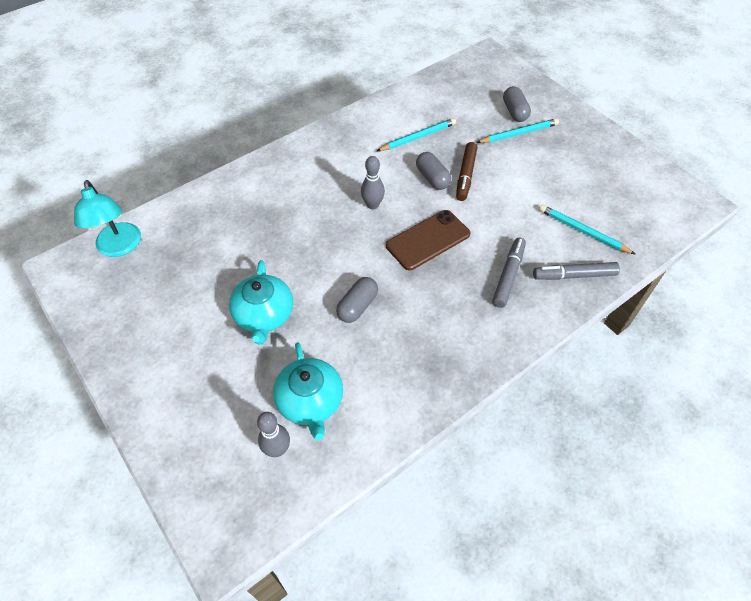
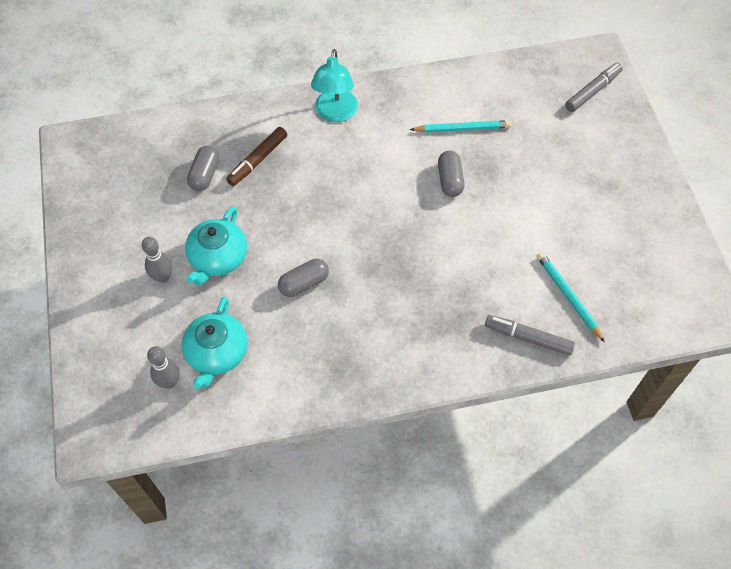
camera: 25 degrees right, 5 degrees up
(120, 247) = (127, 142): turquoise lamp -> turquoise lamp (335, 113)
(372, 205) = (374, 187): grey bowling pin -> grey bowling pin (163, 277)
(428, 240) = (406, 244): brown phone -> none
(465, 175) = (485, 190): brown marker -> brown marker (257, 160)
(508, 276) = (462, 312): grey marker -> grey marker (592, 91)
(514, 112) = (584, 135): grey capsule -> grey capsule (205, 175)
(519, 133) = (572, 163): turquoise pencil -> none

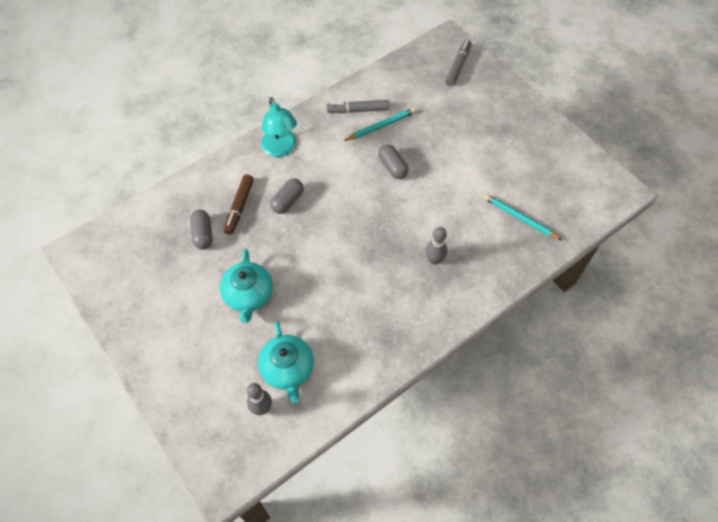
camera: 25 degrees left, 0 degrees up
(163, 277) = (212, 328): grey bowling pin -> grey bowling pin (434, 260)
(304, 283) = (326, 287): grey capsule -> grey capsule (287, 201)
(528, 338) = (509, 259): grey marker -> grey marker (358, 110)

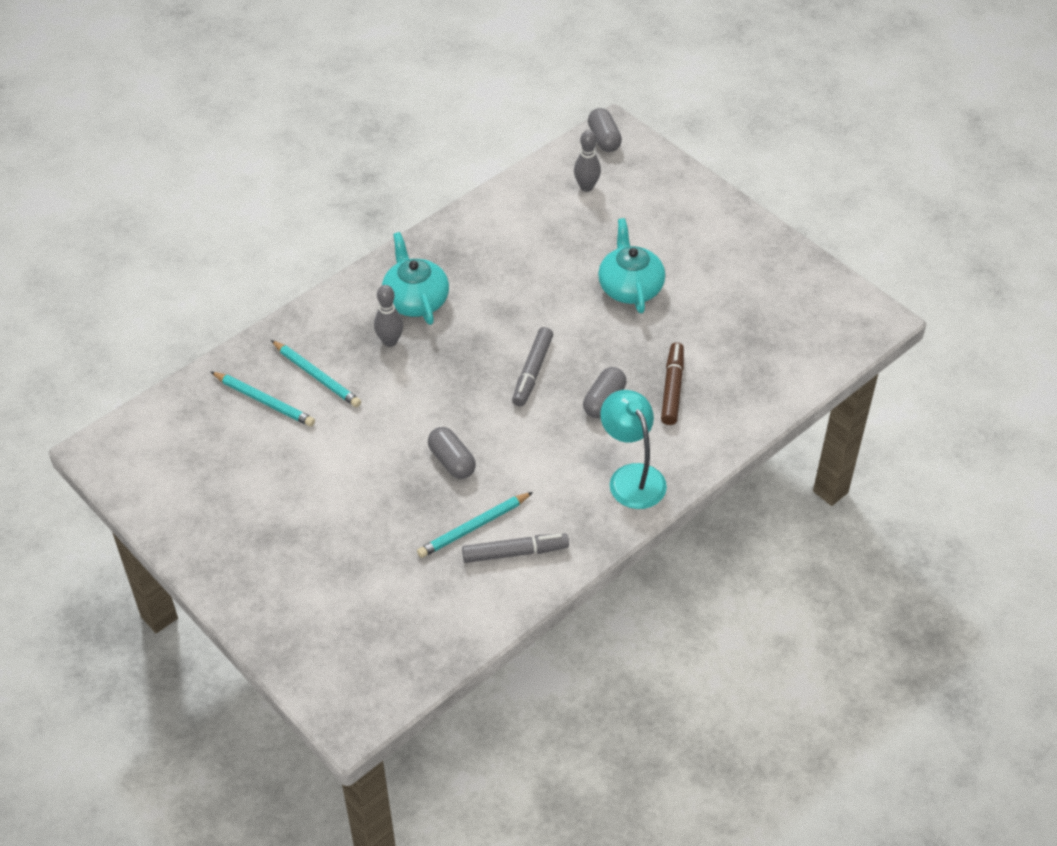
camera: 175 degrees right, 10 degrees down
(203, 234) = (712, 351): grey capsule -> grey capsule (604, 139)
(287, 369) = (565, 221): turquoise teapot -> turquoise teapot (415, 300)
(458, 66) = (337, 655): grey marker -> grey marker (532, 372)
(485, 235) = (317, 376): none -> turquoise pencil

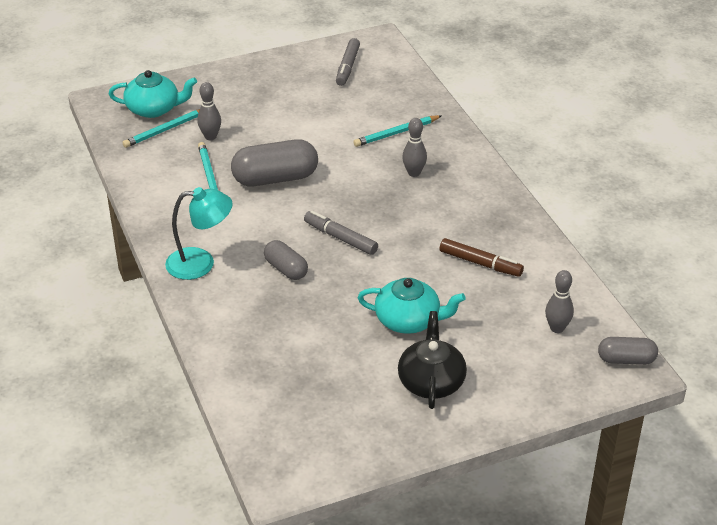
camera: 110 degrees right, 10 degrees down
(264, 401) = (385, 107): turquoise pencil -> turquoise pencil (165, 130)
(392, 556) = (210, 137): none -> grey bowling pin
(415, 300) = (453, 194): turquoise teapot -> turquoise teapot (154, 109)
(452, 461) = (275, 178): grey capsule -> grey capsule, size x1.72
(515, 553) = (173, 189): grey marker -> grey marker (347, 67)
(672, 388) = (276, 312): brown marker -> brown marker (480, 263)
(701, 253) = (431, 381): none -> black teapot

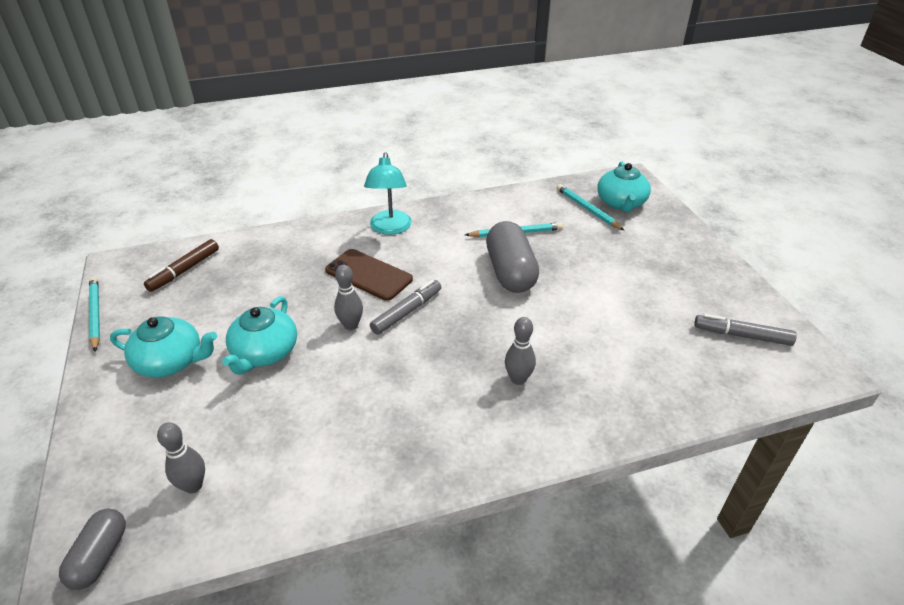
camera: 95 degrees right, 0 degrees up
(210, 137) = (579, 234): grey bowling pin -> grey bowling pin (351, 325)
(286, 269) = (368, 275): grey capsule -> brown phone
(396, 133) = (601, 370): turquoise pencil -> turquoise pencil (95, 314)
(431, 381) = (171, 361): black teapot -> turquoise teapot
(480, 263) = (335, 424): brown marker -> brown marker (184, 270)

